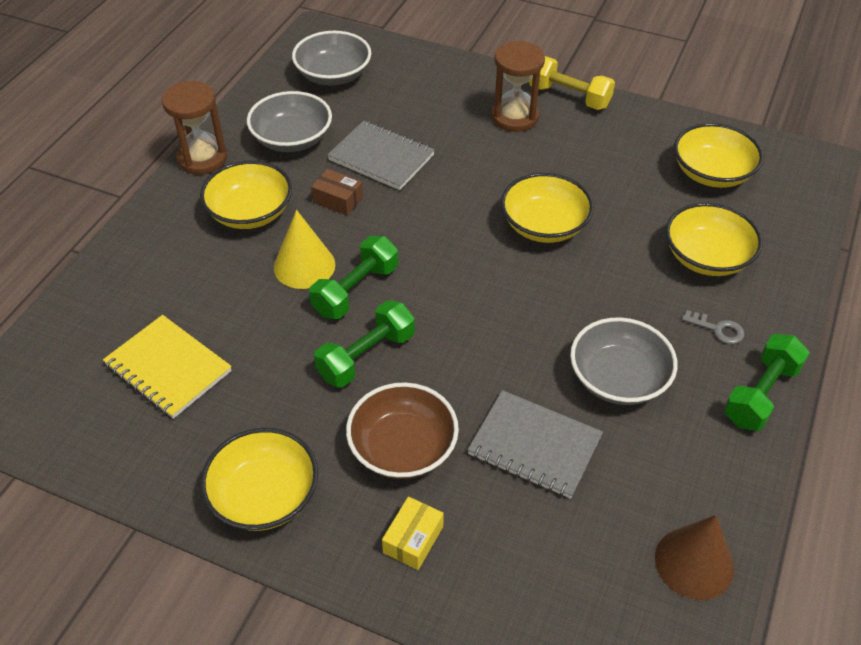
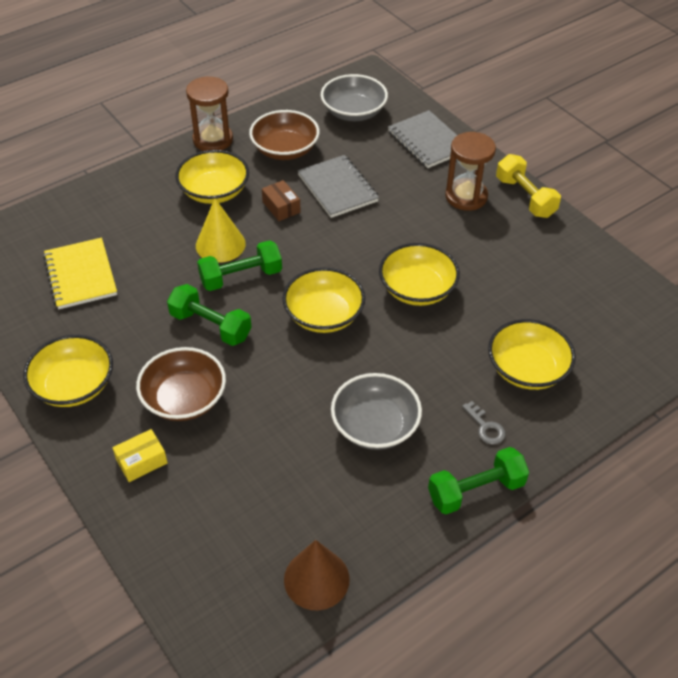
camera: 30 degrees right, 0 degrees up
(292, 139) = (285, 149): grey bowl -> brown bowl
(366, 356) = (211, 326): green dumbbell -> green dumbbell turned 45 degrees clockwise
(534, 446) = (273, 442): grey notebook -> grey notebook (428, 141)
(712, 173) = (592, 305): yellow bowl -> yellow bowl (324, 315)

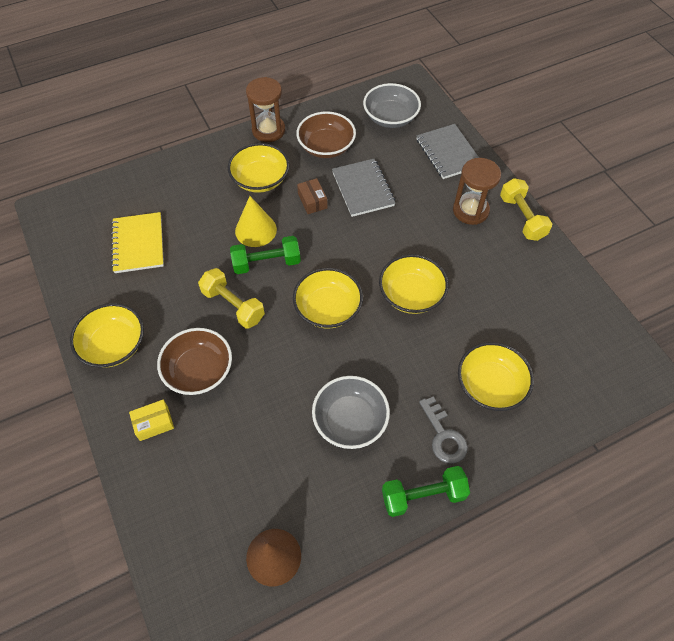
camera: 10 degrees right, 10 degrees up
(211, 326) = (233, 305): green dumbbell -> yellow dumbbell
(485, 427) = (443, 436): grey key -> grey key, size x1.51

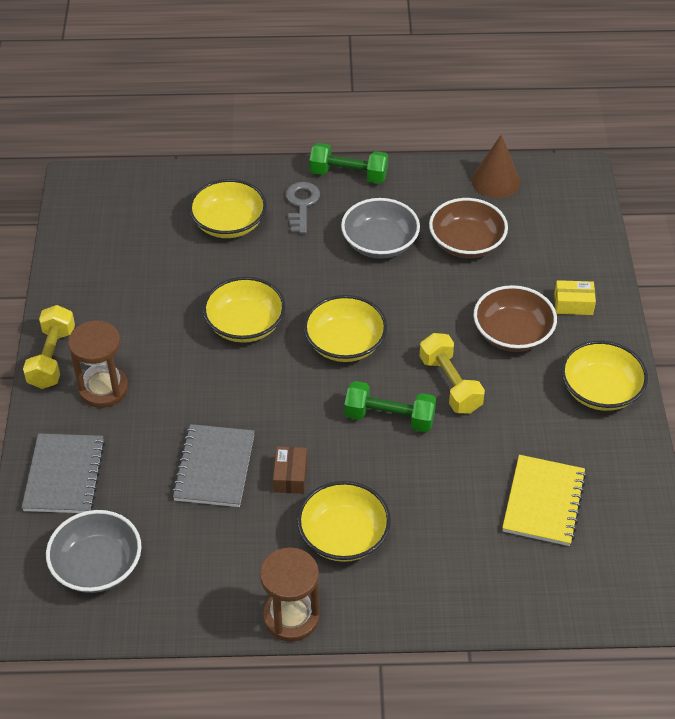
camera: 155 degrees left, 10 degrees down
(256, 230) = (384, 464): yellow cone -> none
(326, 146) = (222, 553): brown bowl -> brown bowl (466, 243)

